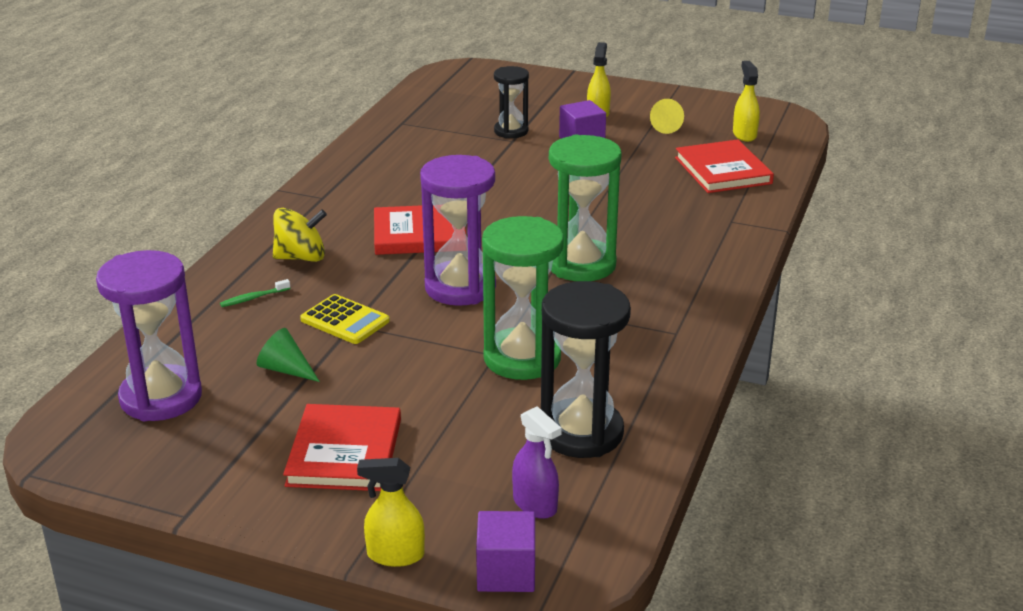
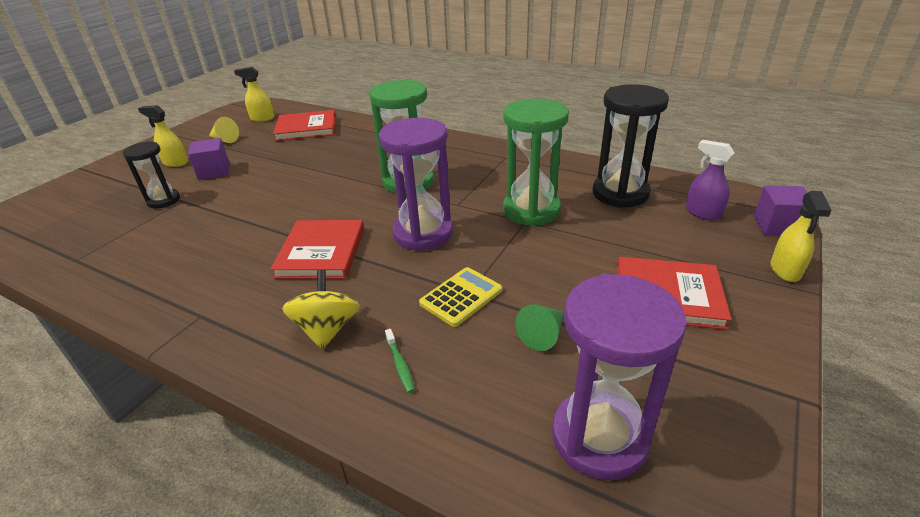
camera: 80 degrees left, 5 degrees up
(535, 504) = (703, 213): purple spray bottle -> purple spray bottle turned 105 degrees counterclockwise

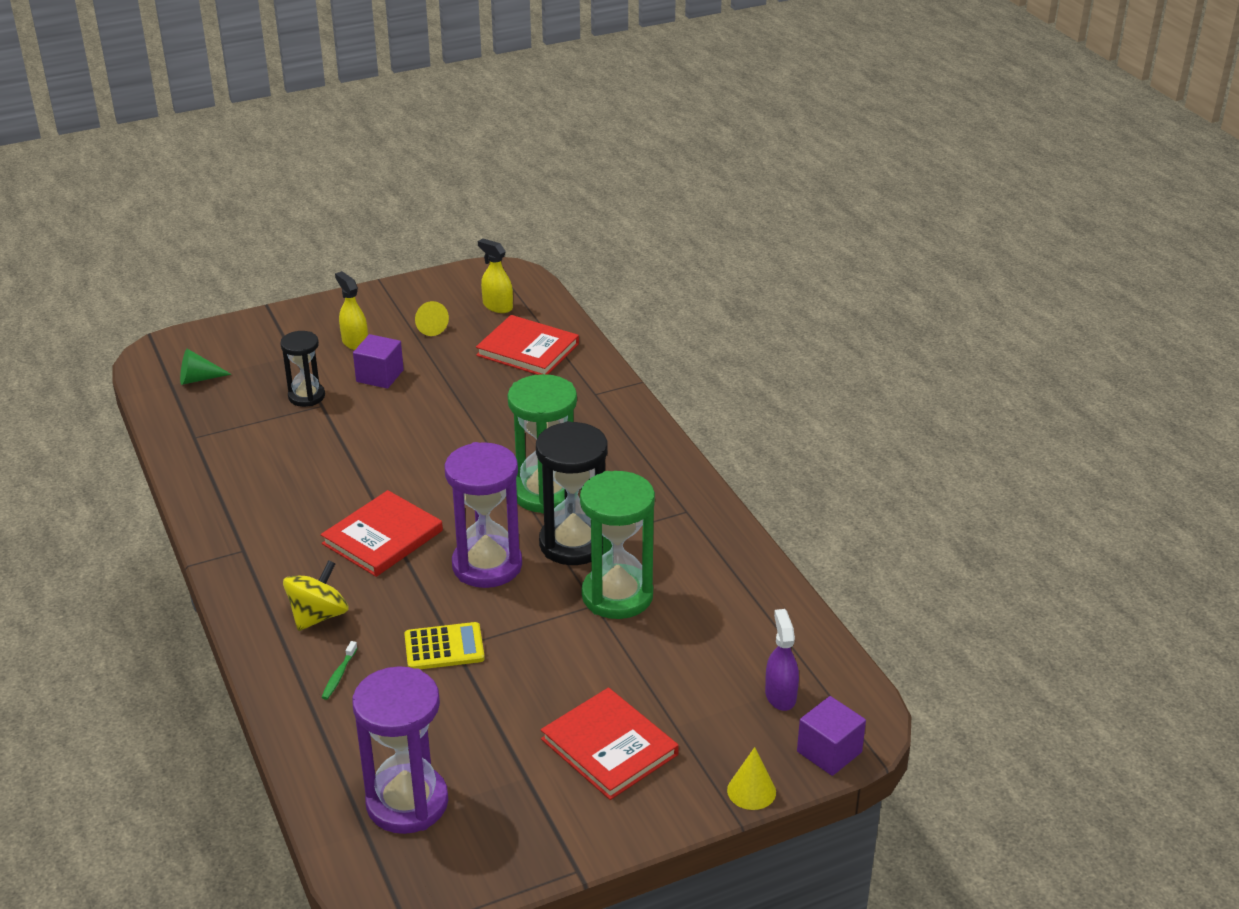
camera: 35 degrees right, 0 degrees up
(543, 334) = (465, 715): green cone -> green cone (198, 379)
(620, 193) = (735, 626): black hourglass -> black hourglass (573, 543)
(785, 270) = (751, 791): yellow spray bottle -> yellow cone

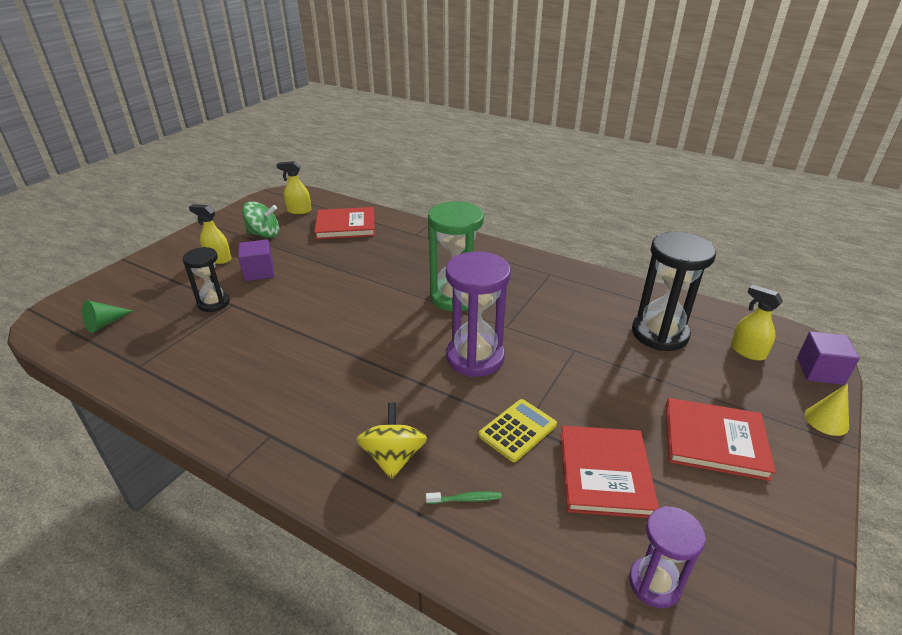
camera: 35 degrees left, 0 degrees up
(339, 675) = (466, 499): green toothbrush -> green toothbrush turned 75 degrees counterclockwise
(382, 537) = (378, 372): red book -> red book (605, 473)
(407, 803) = (654, 583): purple hourglass -> purple hourglass, size x0.59
(429, 327) = (264, 234): yellow cone -> green spinning top
(573, 543) = (512, 319): black hourglass -> black hourglass (659, 334)
(617, 595) = (579, 338): green hourglass -> none
(780, 695) = (747, 351): purple spray bottle -> yellow spray bottle

